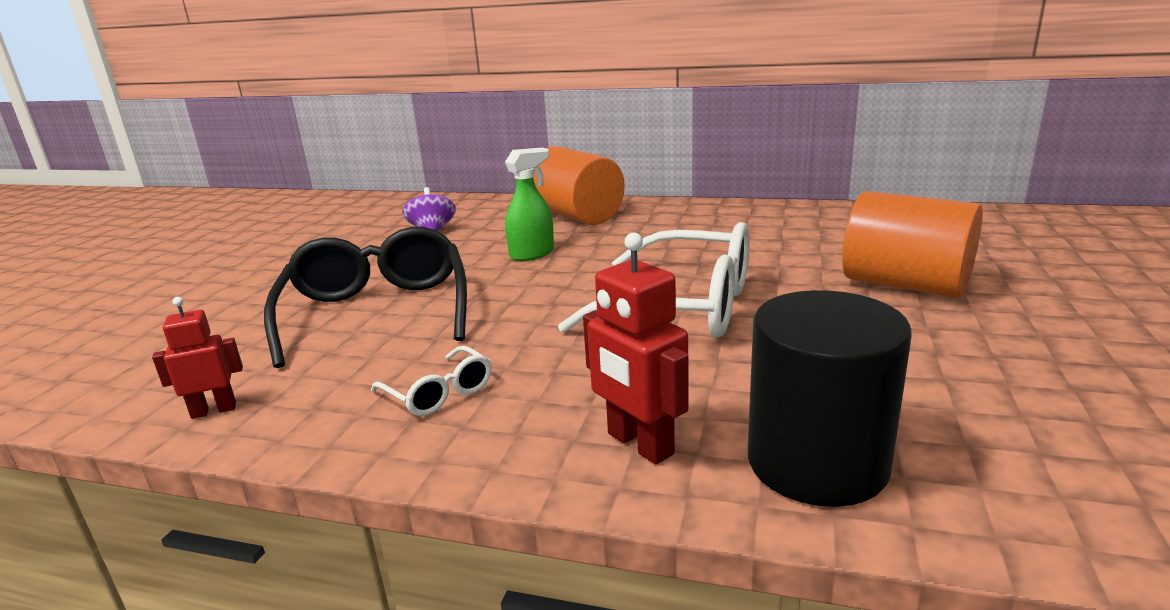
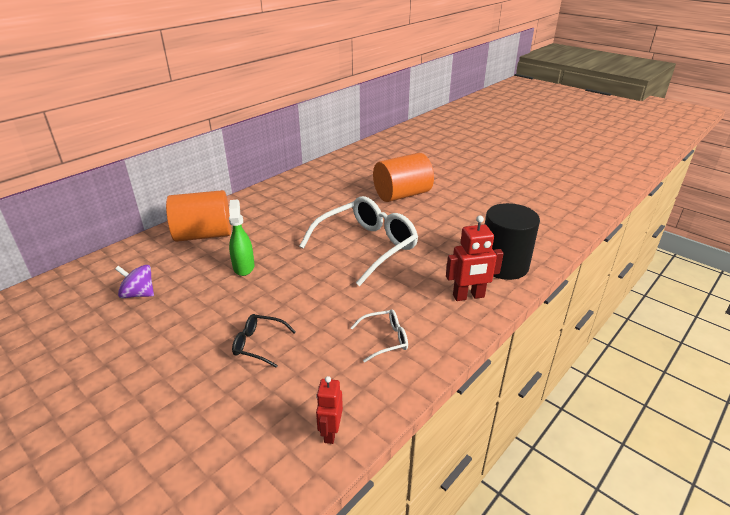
camera: 65 degrees left, 10 degrees up
(377, 312) = (258, 344): black glasses -> black glasses, size x0.45

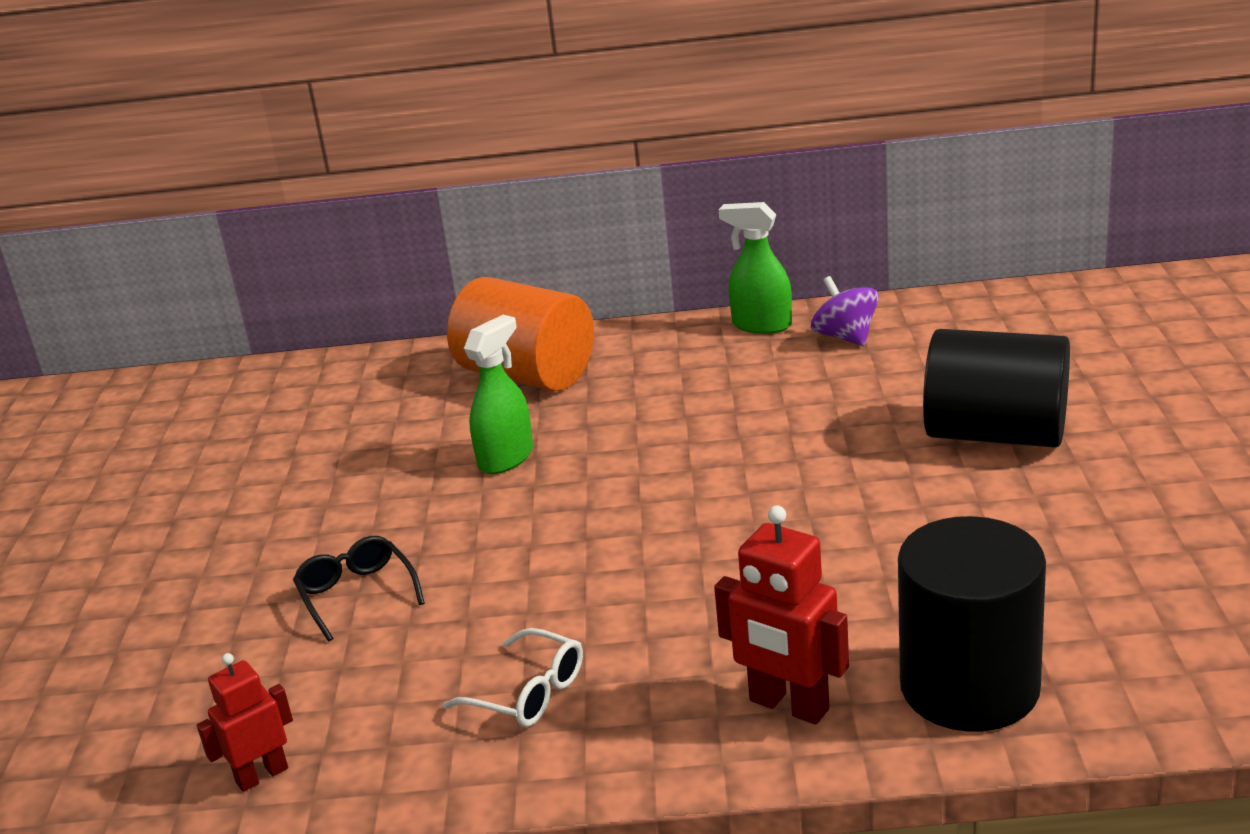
camera: 50 degrees right, 5 degrees down
(139, 294) = (325, 437): purple spinning top -> purple spinning top (845, 337)
(274, 188) = (761, 325): none -> green spray bottle
(367, 246) = (752, 513): white glasses -> none
(402, 195) = (996, 434): orange cylinder -> black cylinder

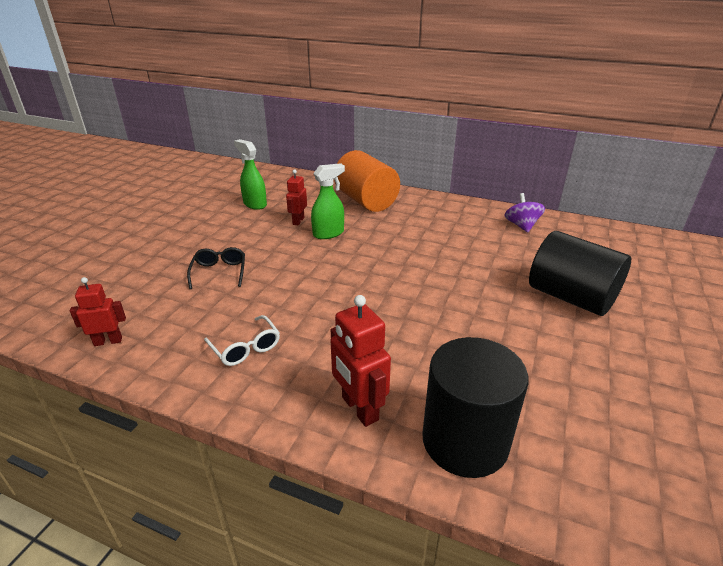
camera: 20 degrees right, 5 degrees up
(424, 454) = (298, 221): none -> red robot
(761, 325) = (484, 209): green spray bottle -> green spray bottle (255, 204)

